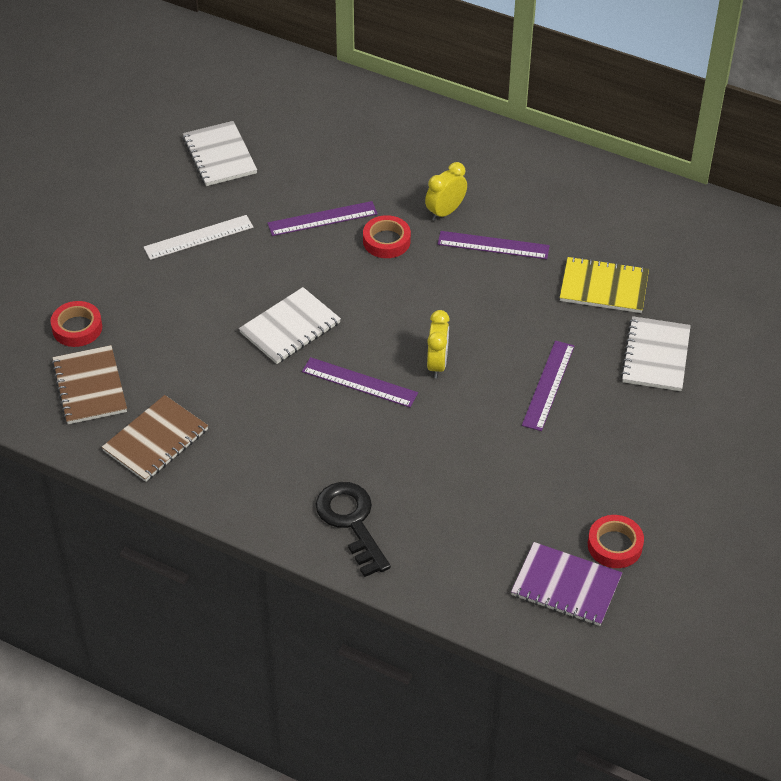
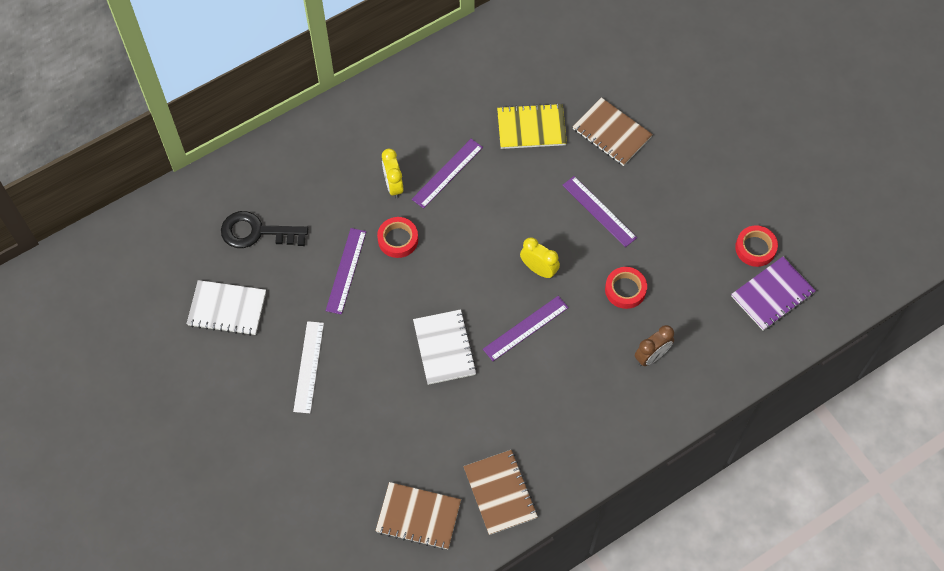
camera: 60 degrees left, 15 degrees up
(77, 328) = (350, 499): red tape -> red tape (625, 290)
(351, 521) = (649, 397): black key -> black key (256, 232)
(403, 504) = (651, 356): none -> brown clock
(604, 287) = (531, 128): yellow notebook -> yellow notebook turned 45 degrees clockwise
(656, 356) = (612, 133): white notebook -> brown notebook

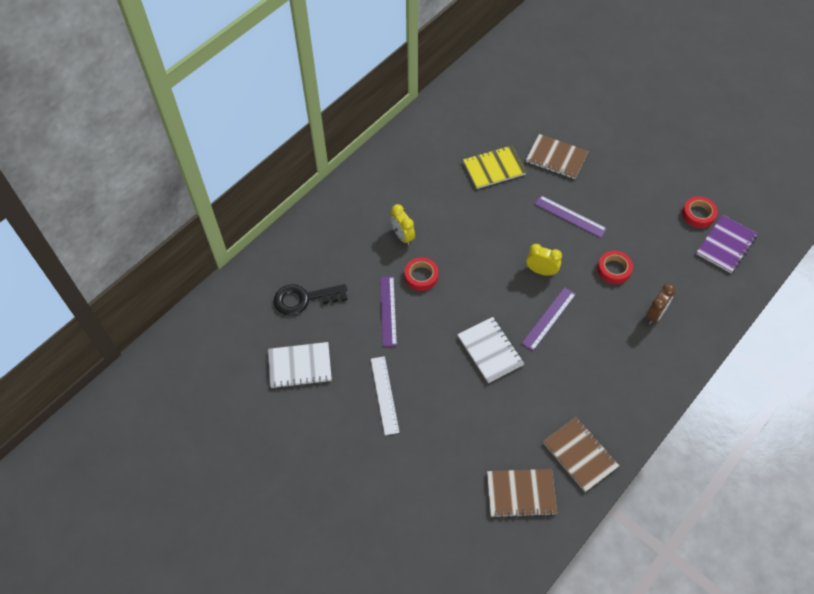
camera: 15 degrees left, 5 degrees down
(447, 173) = (442, 217): purple ruler -> none

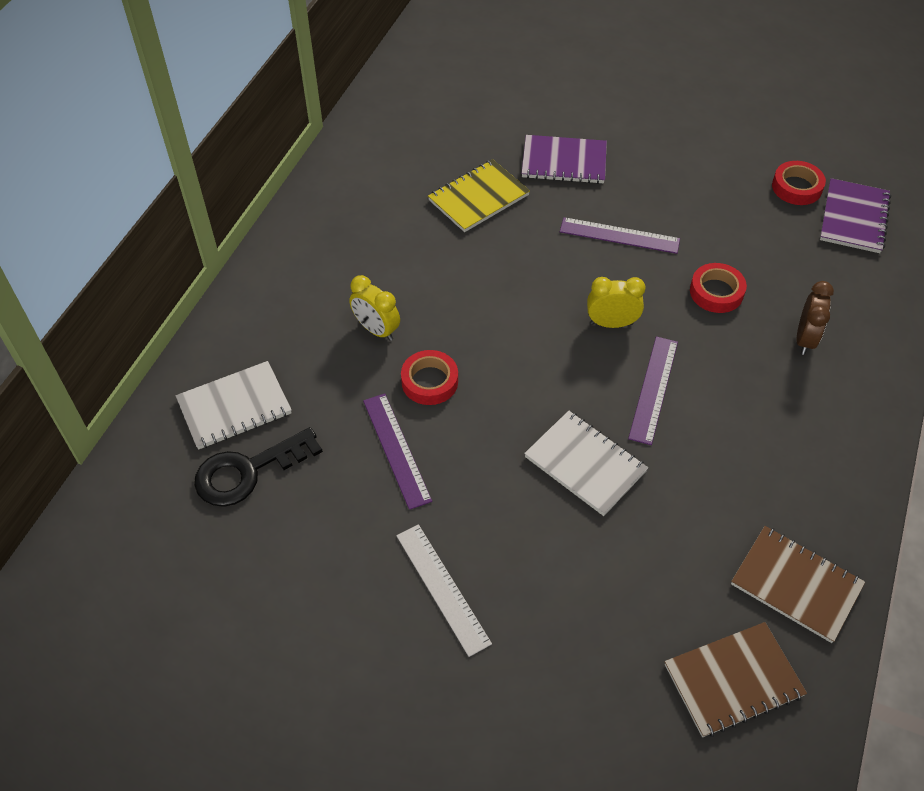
camera: 20 degrees left, 5 degrees down
(300, 366) = (278, 584): white notebook -> white notebook (234, 407)
(556, 158) = (564, 161): brown notebook -> purple notebook

